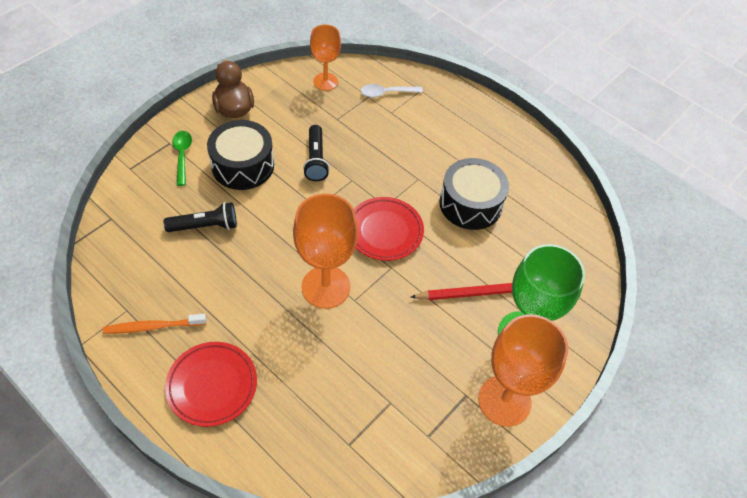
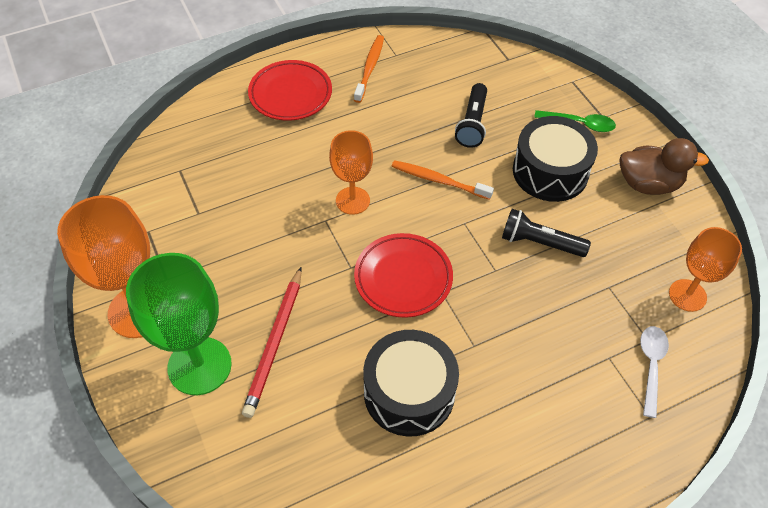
camera: 115 degrees right, 0 degrees up
(280, 234) = (438, 180): none -> orange toothbrush
(326, 287) = (352, 200): orange goblet -> orange goblet, size x0.62

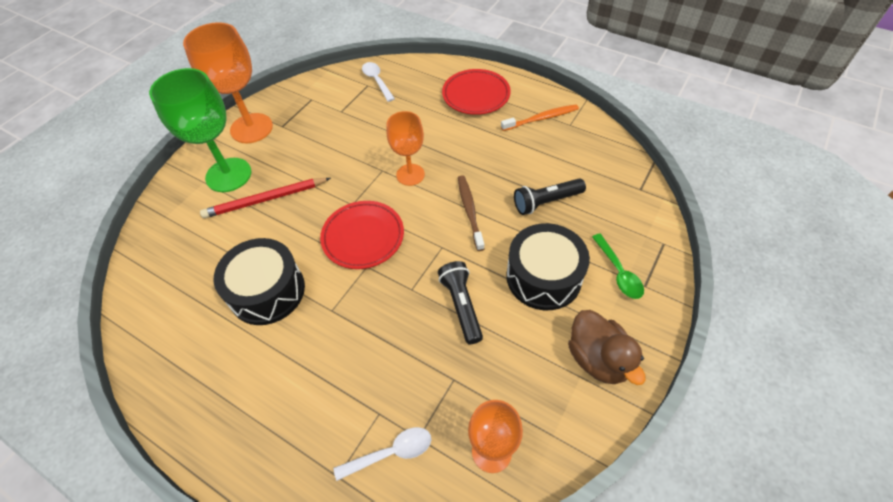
camera: 60 degrees right, 0 degrees up
(182, 159) = (377, 81): none -> white spoon
(438, 180) = (470, 211): orange toothbrush -> brown toothbrush

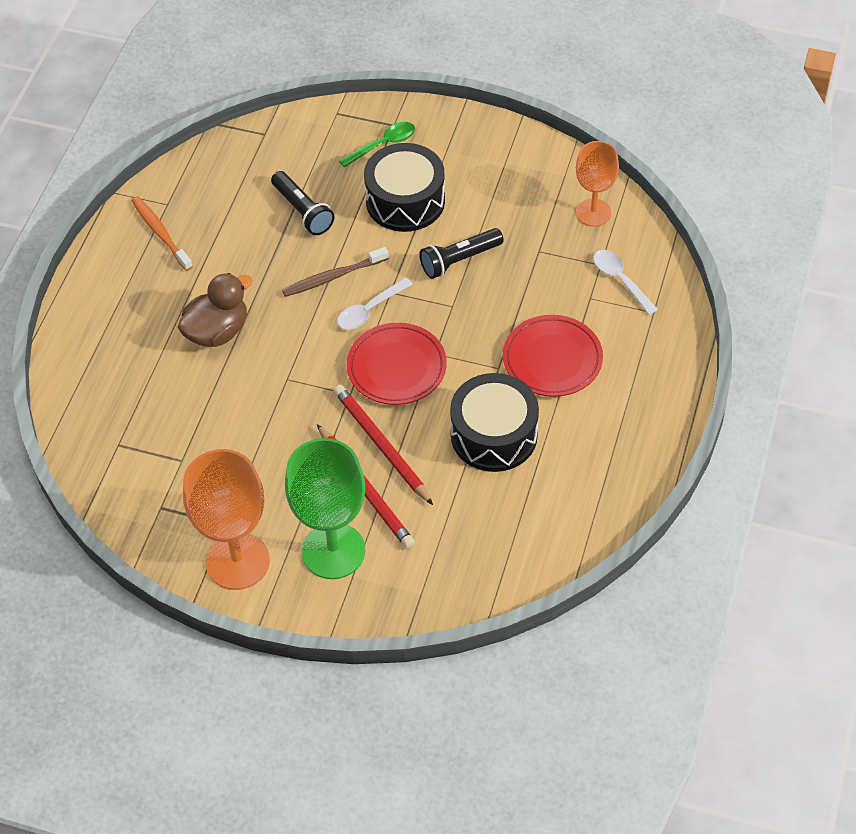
camera: 105 degrees left, 0 degrees up
(297, 215) = (381, 445): none -> red pencil
(377, 81) = (107, 435): white spoon -> white spoon (369, 310)
(410, 175) = (288, 347): orange goblet -> none
(476, 95) = (123, 309): red plate -> red plate (552, 360)
(598, 359) = (483, 152): brown duck -> brown duck (217, 331)

